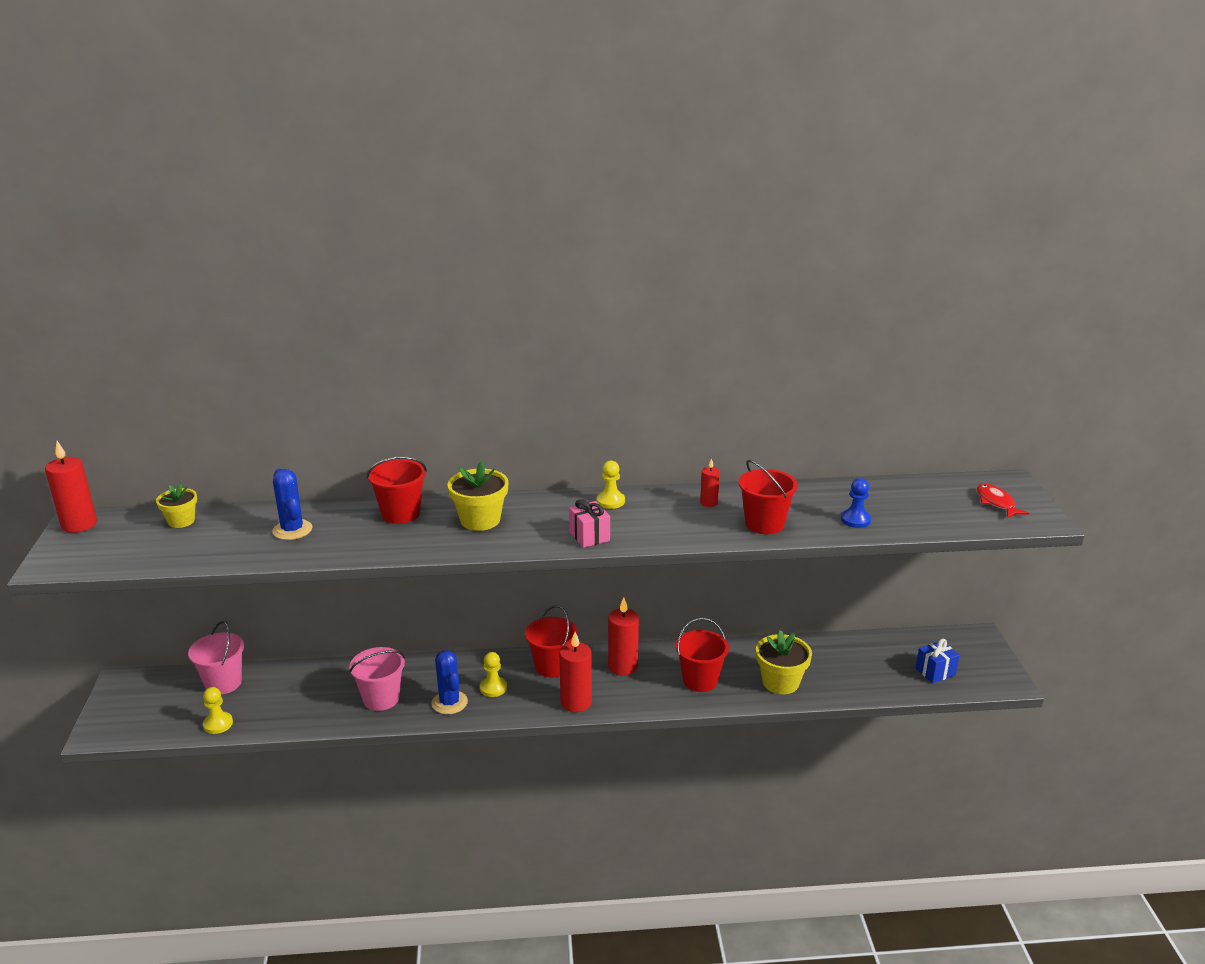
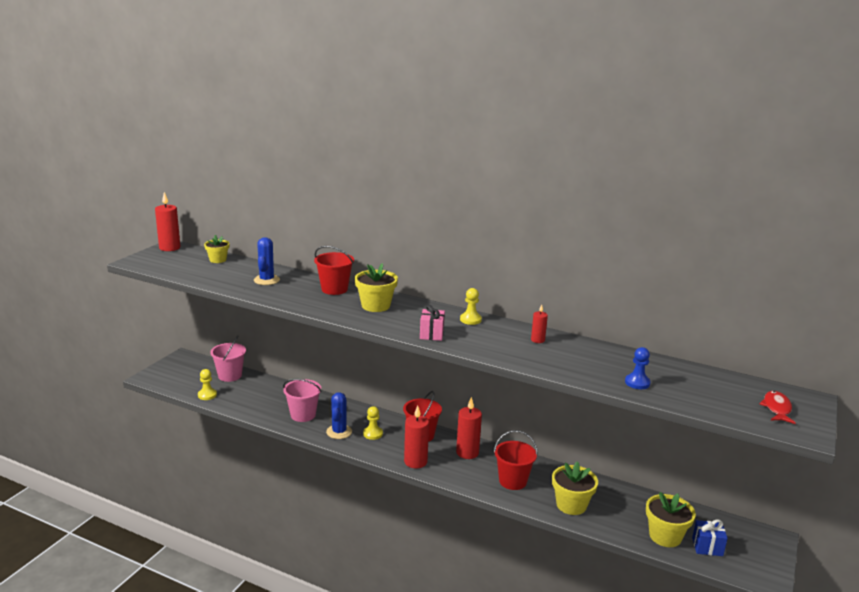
camera: 30 degrees right, 5 degrees down
(764, 524) = (562, 364): red bucket -> none
(891, 677) = (665, 536): none -> yellow flower pot

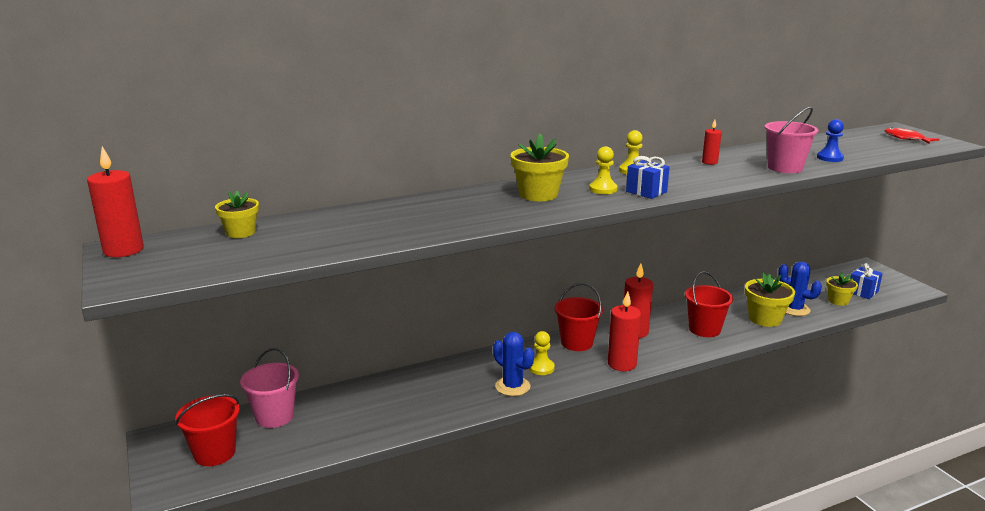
camera: 50 degrees left, 0 degrees up
(207, 395) = (297, 451): yellow pawn -> yellow pawn (603, 189)
(266, 280) = (368, 223): blue cactus -> blue cactus (794, 309)
(303, 415) = (446, 396): pink bucket -> pink bucket (785, 168)
(334, 289) = (460, 200): red bucket -> red bucket (214, 453)
(431, 334) = (646, 192): pink gift -> blue gift
(665, 536) = (838, 301): yellow flower pot -> yellow flower pot, size x0.64

